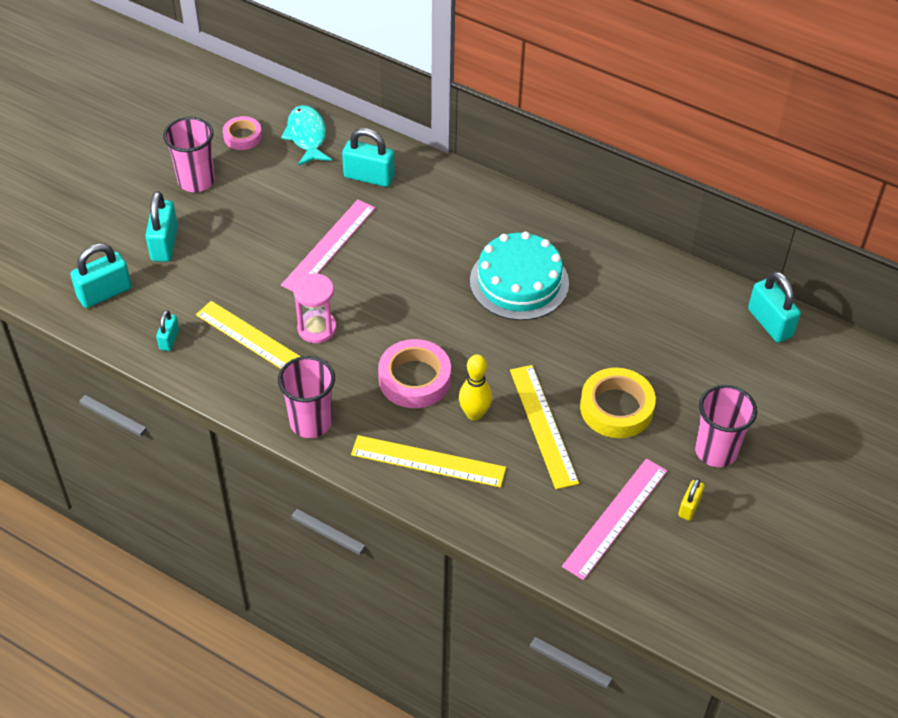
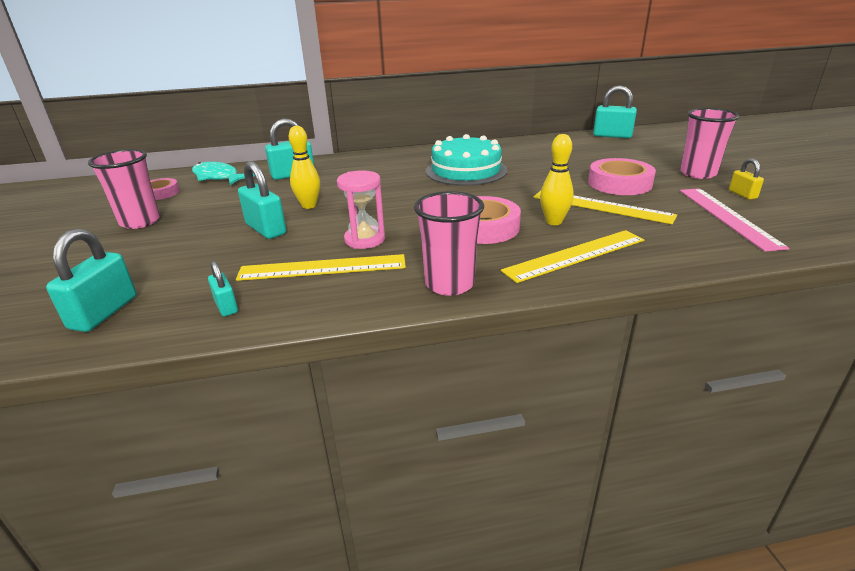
camera: 40 degrees left, 20 degrees down
(164, 244) = (146, 259): turquoise padlock -> turquoise padlock (266, 229)
(329, 246) = (309, 205): pink ruler -> yellow bowling pin
(616, 408) = (619, 183): yellow tape -> pink tape

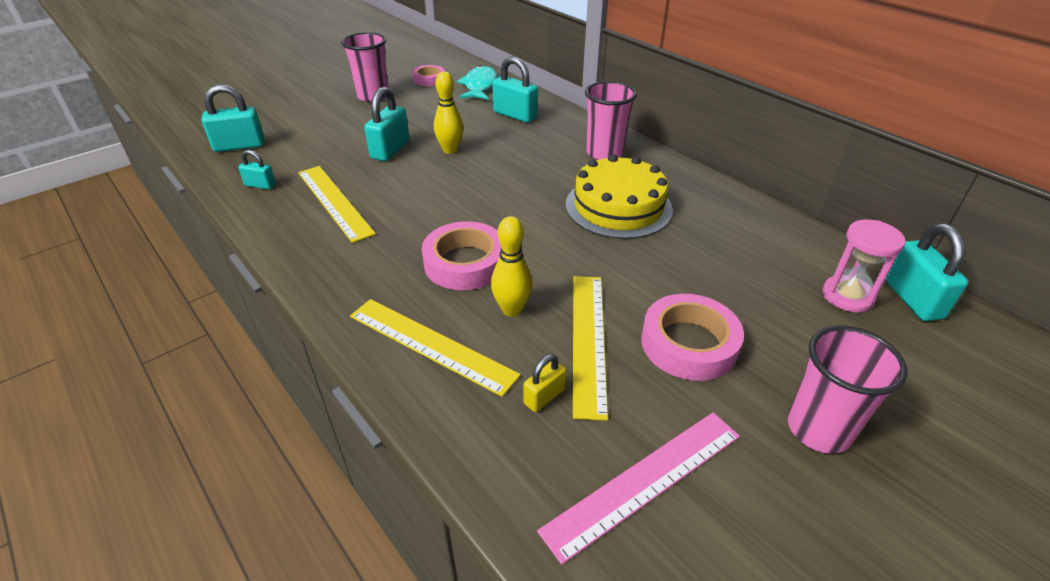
camera: 60 degrees right, 10 degrees up
(226, 306) = (260, 185): turquoise padlock -> turquoise padlock turned 75 degrees clockwise
(365, 239) = (397, 203): pink hourglass -> pink hourglass (847, 296)
(449, 284) = (332, 276): pink cup -> pink cup (604, 153)
(466, 170) = (618, 207): turquoise cake -> yellow cake
(742, 194) = (763, 498): yellow padlock -> yellow padlock (544, 396)

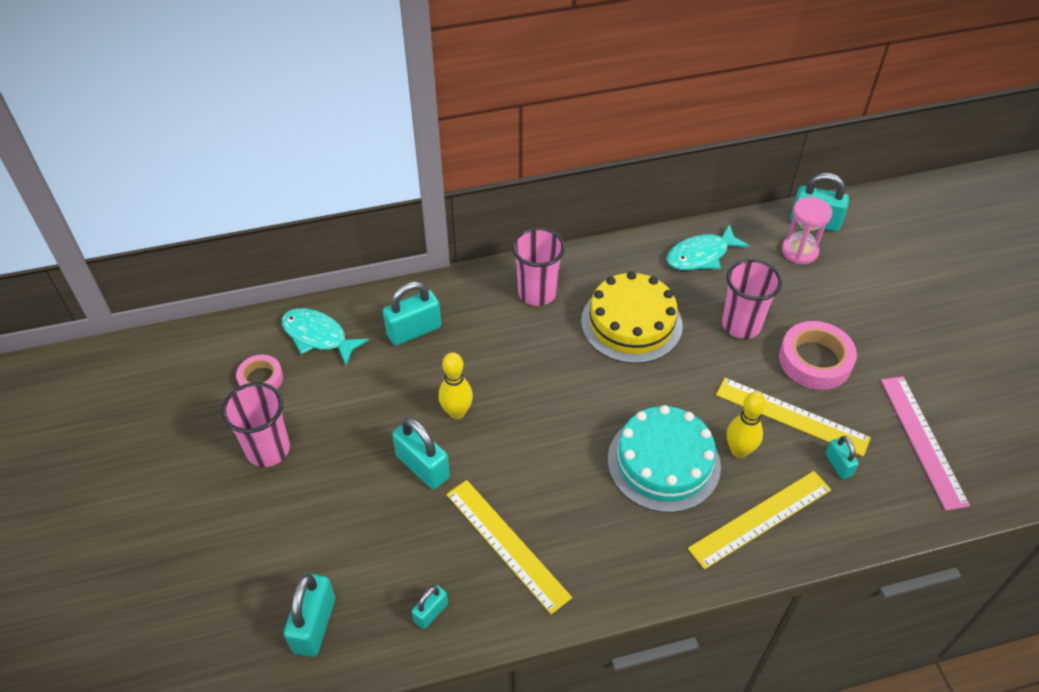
camera: 65 degrees left, 10 degrees up
(334, 202) = (507, 544): yellow ruler -> yellow ruler turned 60 degrees clockwise
(465, 263) = (663, 462): pink tape -> turquoise cake
(544, 396) = (838, 465): yellow padlock -> turquoise padlock
(752, 227) = (701, 255): none -> turquoise fish
(818, 429) = (907, 336): pink cup -> pink cup (741, 325)

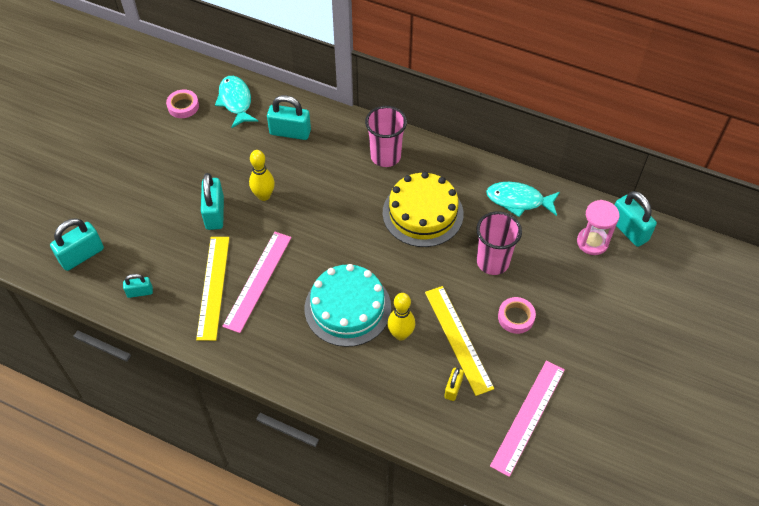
camera: 40 degrees right, 5 degrees up
(268, 450) = (149, 148): pink cup -> none
(546, 502) = (258, 281): none -> pink ruler
(760, 518) = (367, 381): yellow ruler -> none
(815, 360) = (516, 317): pink tape -> pink tape, size x0.60
(838, 465) = (453, 388): turquoise padlock -> yellow padlock

